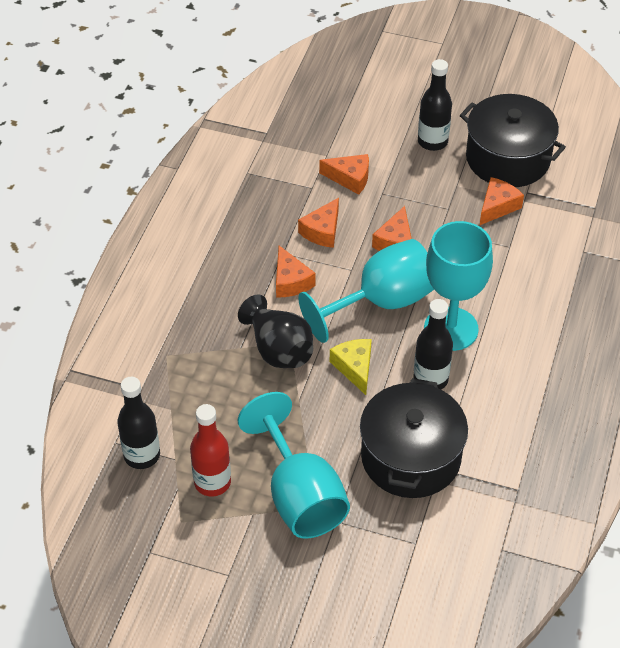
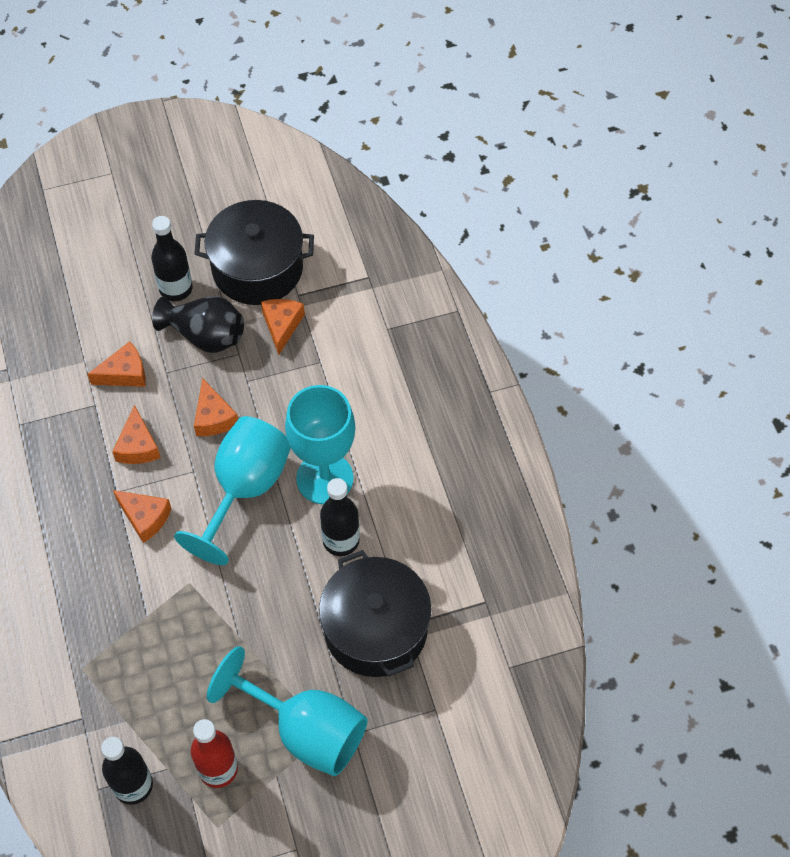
camera: 35 degrees left, 10 degrees up
(278, 349) = (183, 596): black vase -> black vase (205, 336)
(354, 368) = (266, 571): yellow cheese -> none

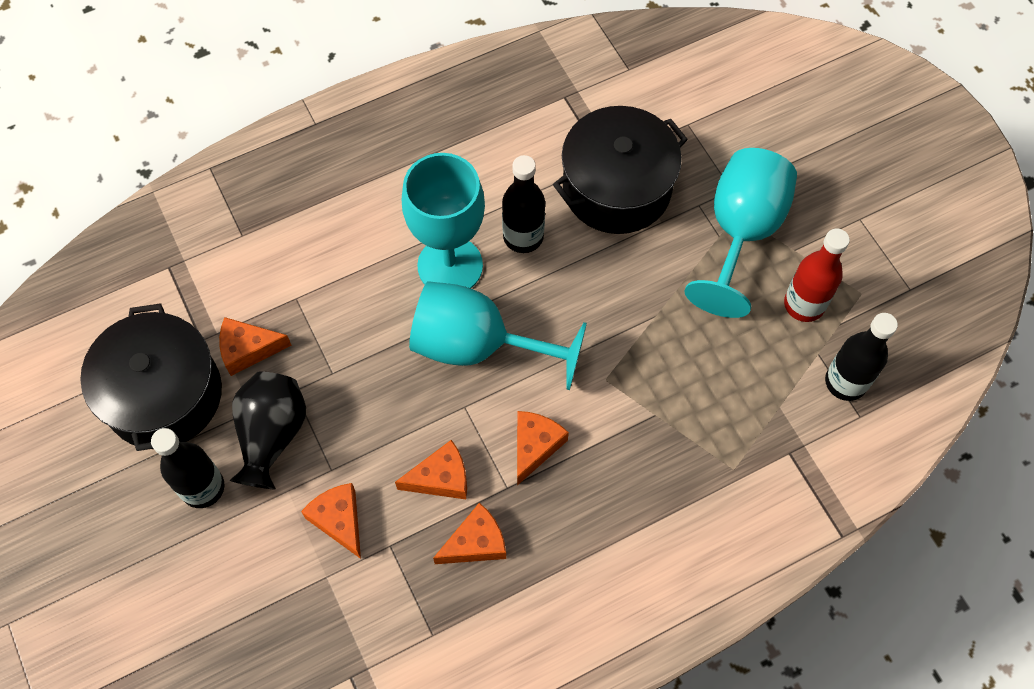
camera: 100 degrees left, 5 degrees up
(213, 417) = (388, 400): orange cheese -> orange cheese (475, 543)

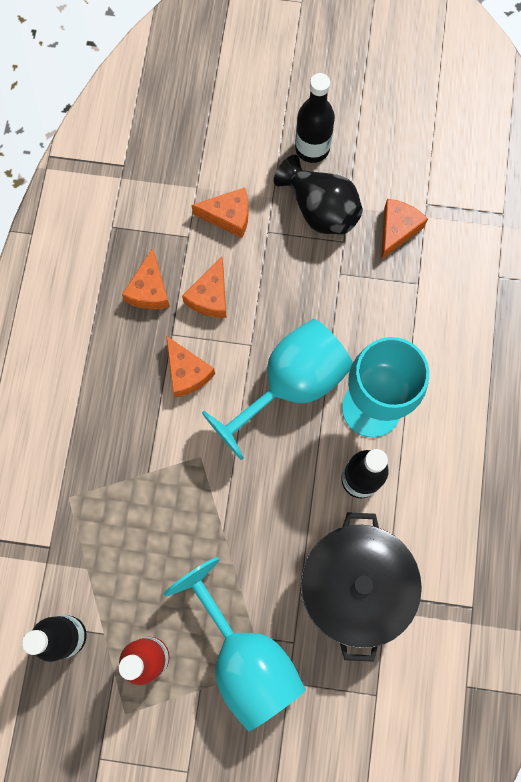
camera: 125 degrees right, 10 degrees up
(163, 395) = (399, 159): black pot -> none

